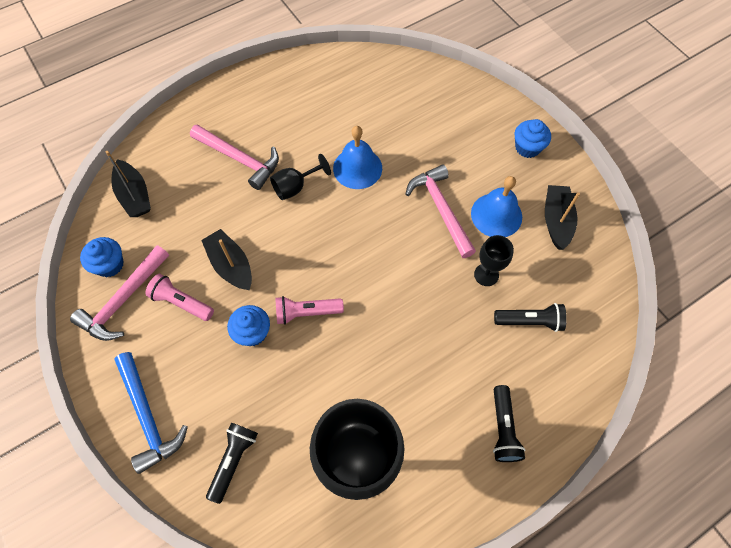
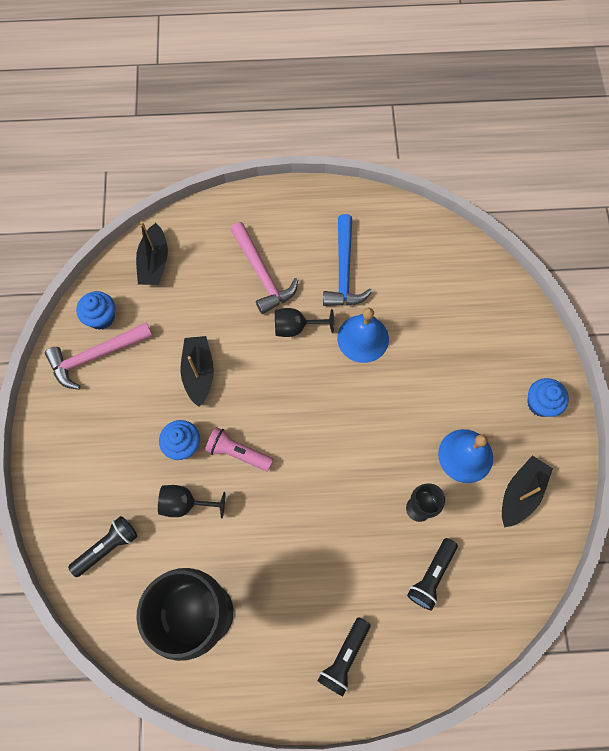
camera: 30 degrees right, 5 degrees up
(148, 416) = (62, 469): blue hammer -> blue hammer (344, 270)
(182, 302) = (140, 384): pink flashlight -> none
(285, 381) = (185, 504): none -> black goblet
(441, 209) = (416, 421): pink hammer -> none
(530, 321) = (431, 575): black flashlight -> black flashlight turned 90 degrees clockwise

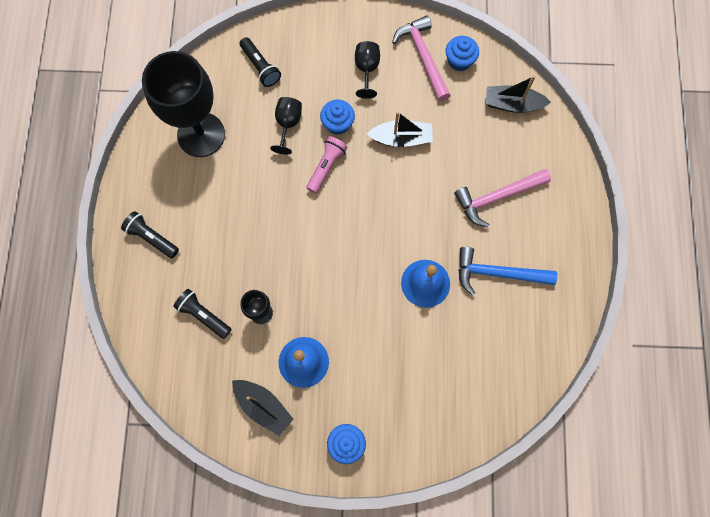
camera: 95 degrees right, 5 degrees up
(296, 327) = (440, 223): black goblet -> black goblet (367, 69)

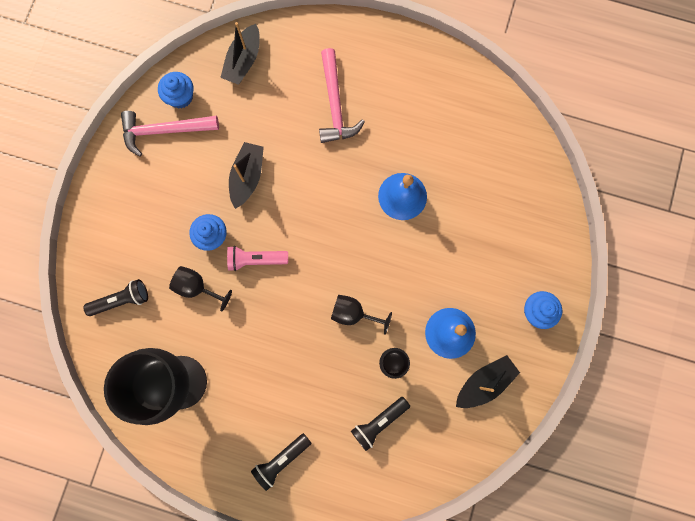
camera: 75 degrees left, 5 degrees up
(326, 167) = (256, 259): pink flashlight -> pink flashlight turned 45 degrees counterclockwise
(367, 69) = (160, 191): black goblet -> black goblet (353, 313)
(498, 273) = (410, 127): blue hammer -> none

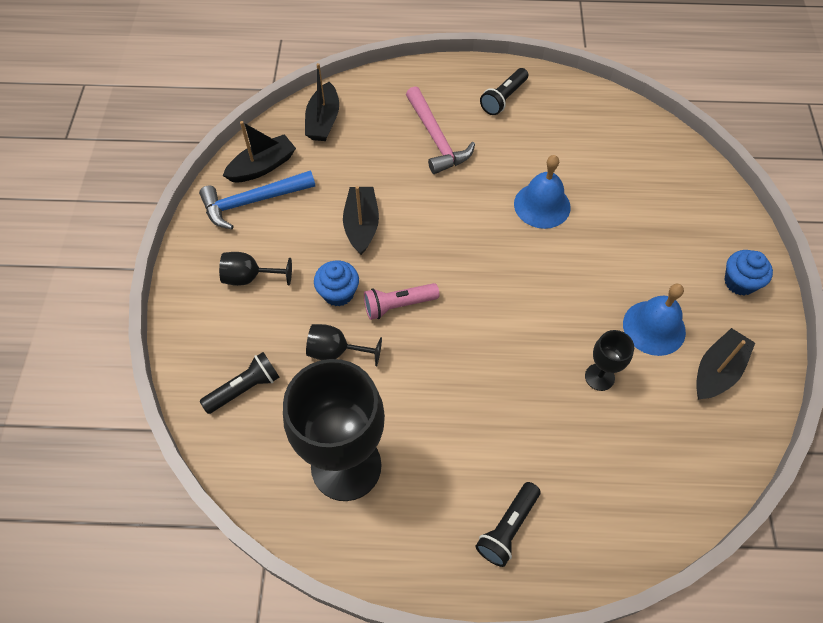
camera: 15 degrees left, 20 degrees down
(165, 131) = (253, 202): pink hammer -> blue hammer
(180, 97) = (262, 166): blue cupcake -> black boat
(353, 313) = (533, 334): black goblet -> black goblet (249, 277)
(378, 422) = (612, 448): black flashlight -> black flashlight (503, 98)

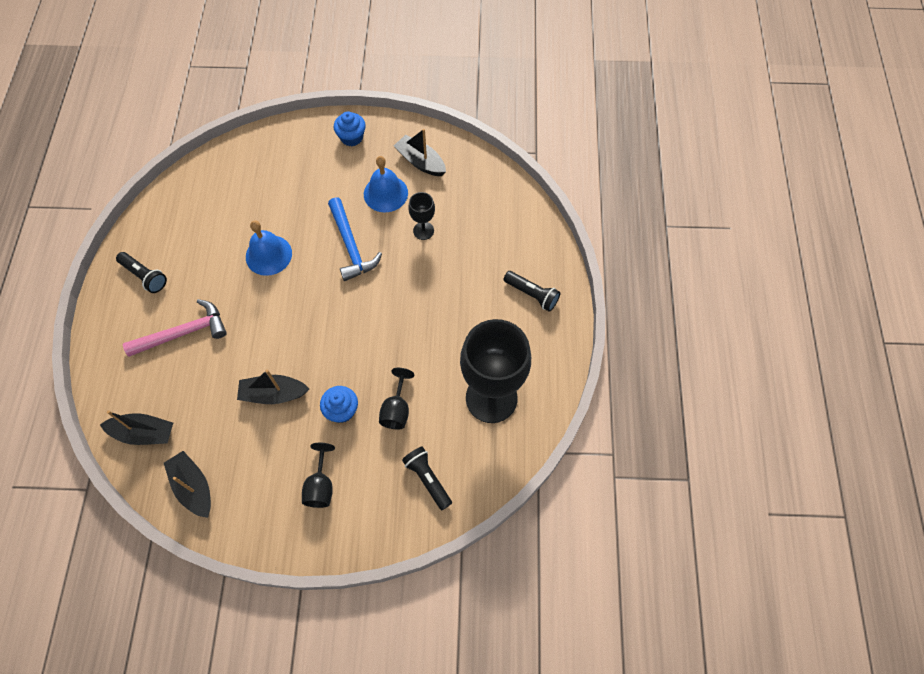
camera: 90 degrees left, 5 degrees up
(253, 202) = (235, 492): blue hammer -> blue hammer (351, 245)
(398, 305) = (356, 363): pink flashlight -> none

